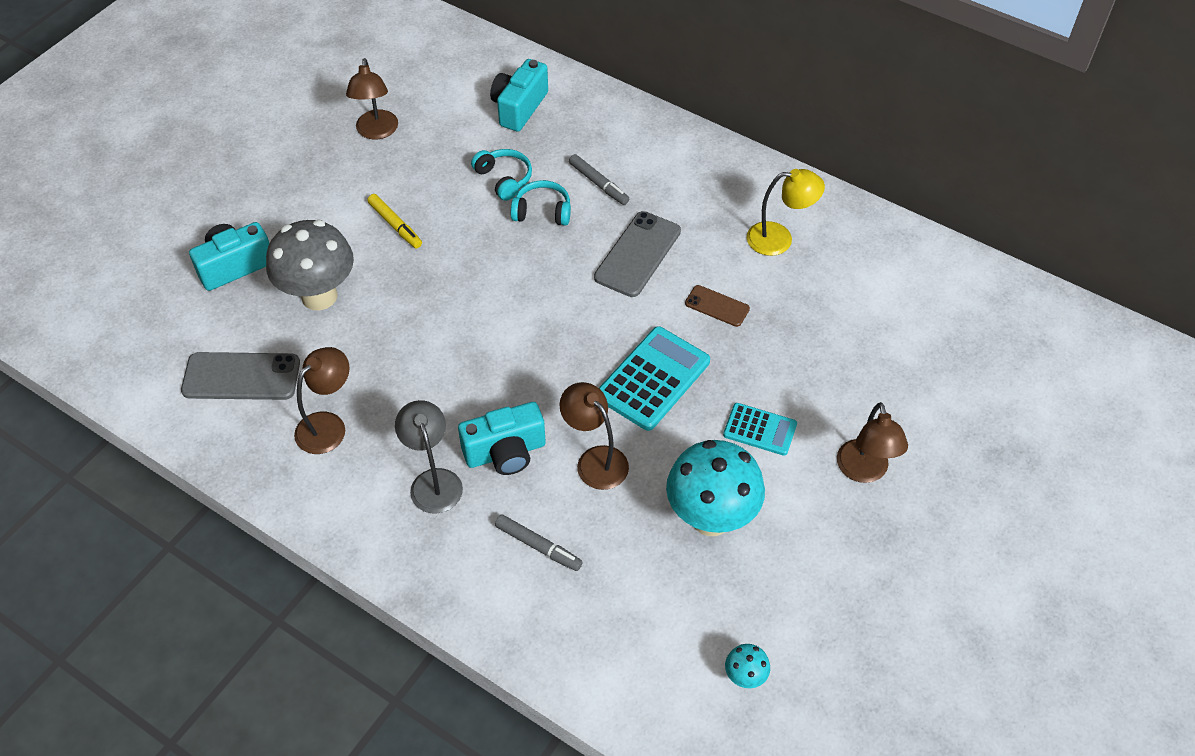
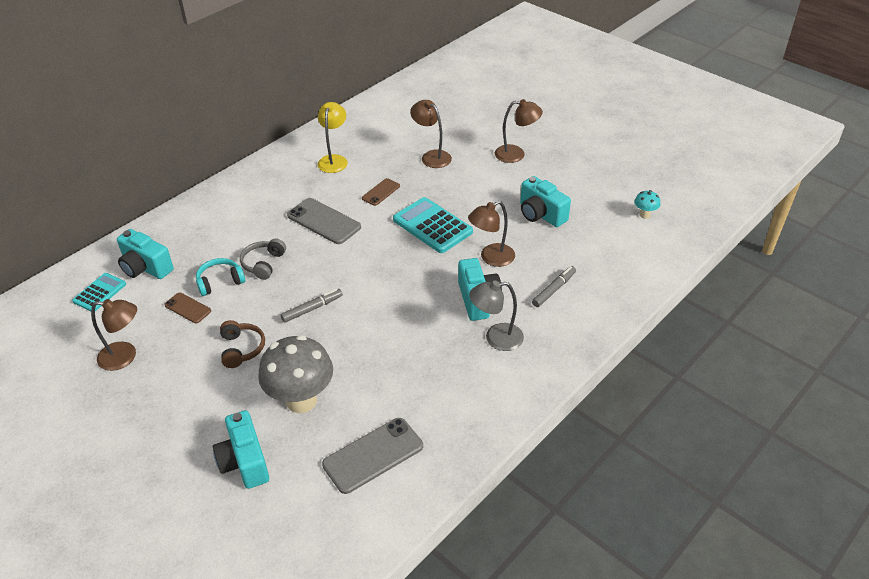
camera: 80 degrees left, 10 degrees down
(241, 376) = (373, 455): grey phone -> grey phone turned 45 degrees clockwise
(328, 425) = (435, 397): brown lamp -> brown lamp (432, 156)
(395, 225) = (241, 349): yellow marker -> brown headphones
(456, 162) = (187, 308): none -> brown phone
(542, 211) = (263, 264): turquoise headphones -> grey headphones
(598, 184) = (249, 233): grey marker -> grey marker (312, 309)
(711, 518) = (541, 214): turquoise mushroom -> turquoise camera
(760, 429) = (480, 187): turquoise calculator -> turquoise calculator (99, 293)

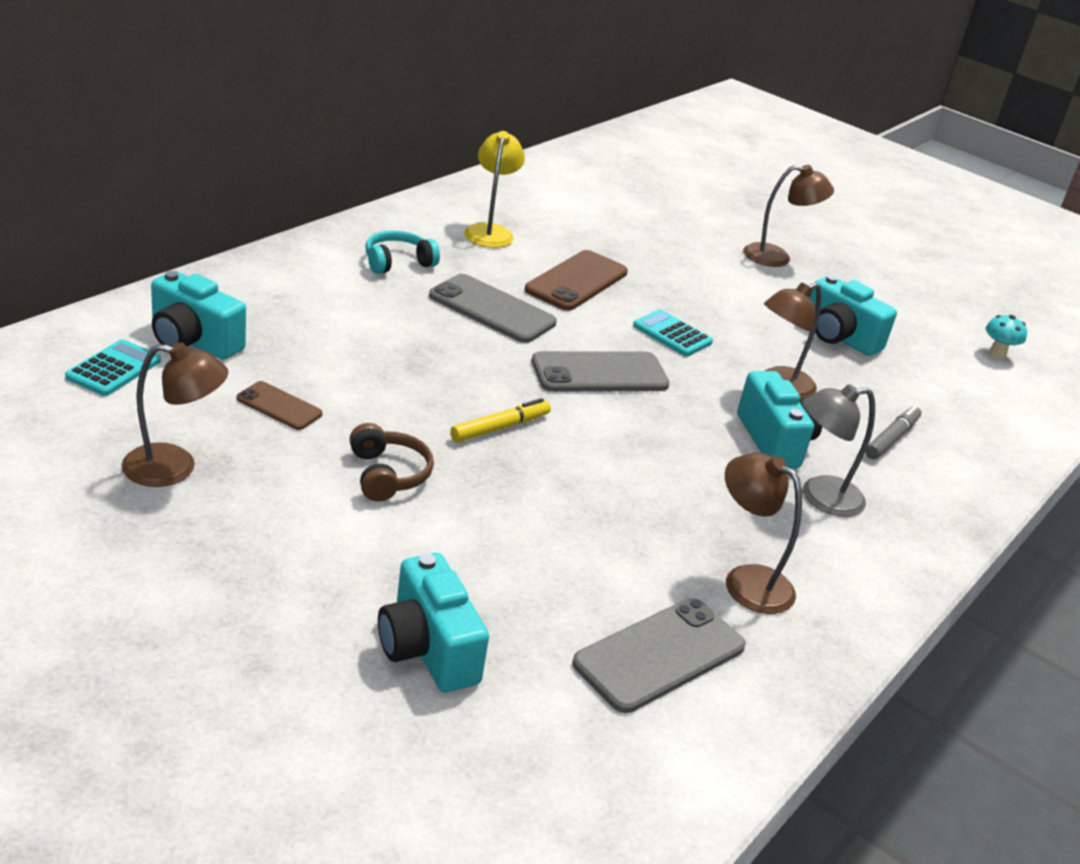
camera: 10 degrees left, 10 degrees down
(220, 282) = (330, 374): turquoise headphones -> turquoise headphones (397, 262)
(263, 264) = (402, 357): grey headphones -> none
(301, 400) = (511, 561): grey mushroom -> none
(312, 309) = (500, 427): grey marker -> yellow marker
(380, 262) = (599, 373): none -> grey phone
(381, 192) = (577, 281): brown phone -> brown phone, size x1.76
(432, 156) = (646, 245): brown lamp -> brown lamp (747, 581)
(432, 226) = (672, 334): turquoise calculator -> turquoise calculator, size x0.59

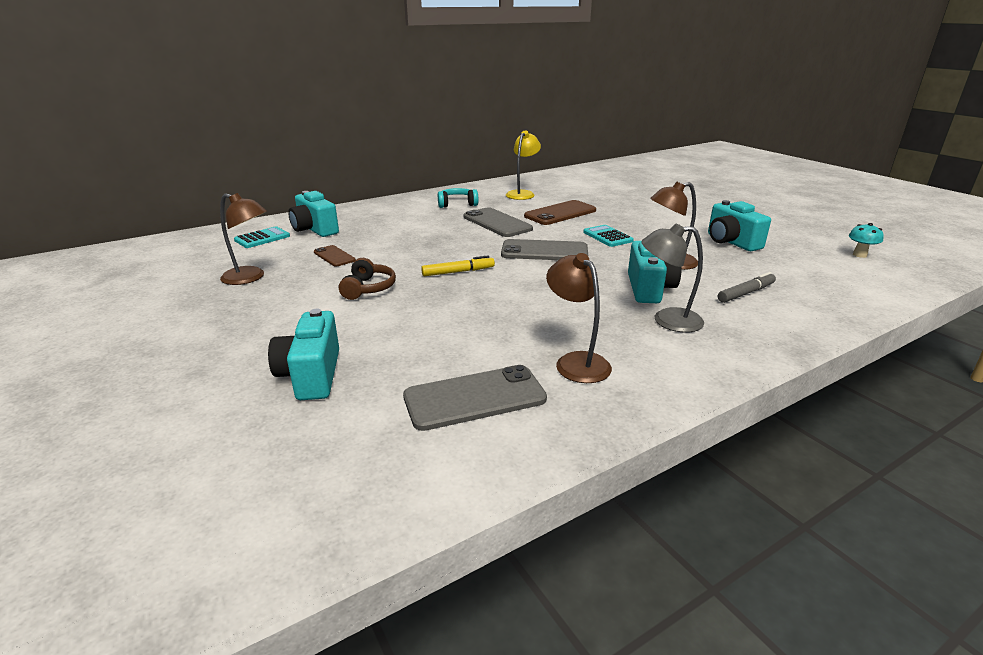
camera: 25 degrees right, 5 degrees down
(777, 257) = (705, 206): brown lamp -> none

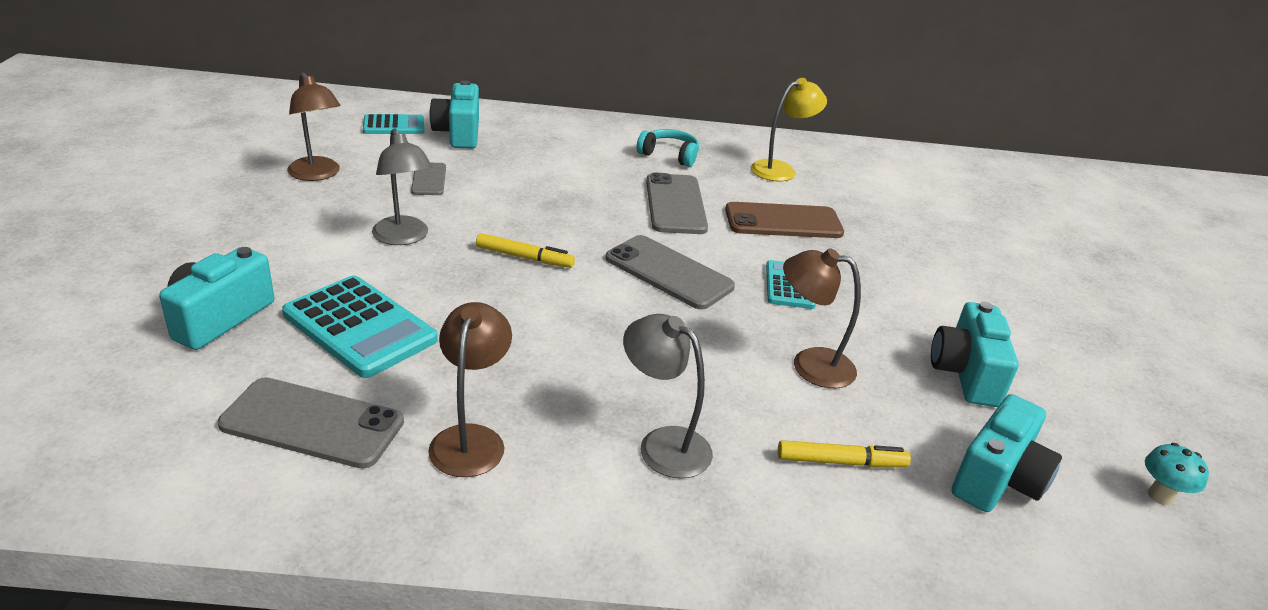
camera: 30 degrees right, 5 degrees up
(334, 256) = (429, 179): brown phone -> grey phone
(368, 288) = (403, 238): brown headphones -> grey lamp
(418, 340) = (360, 327): none -> turquoise calculator
(649, 289) = (714, 389): turquoise camera -> turquoise camera (998, 479)
(746, 293) = (841, 462): grey marker -> yellow marker

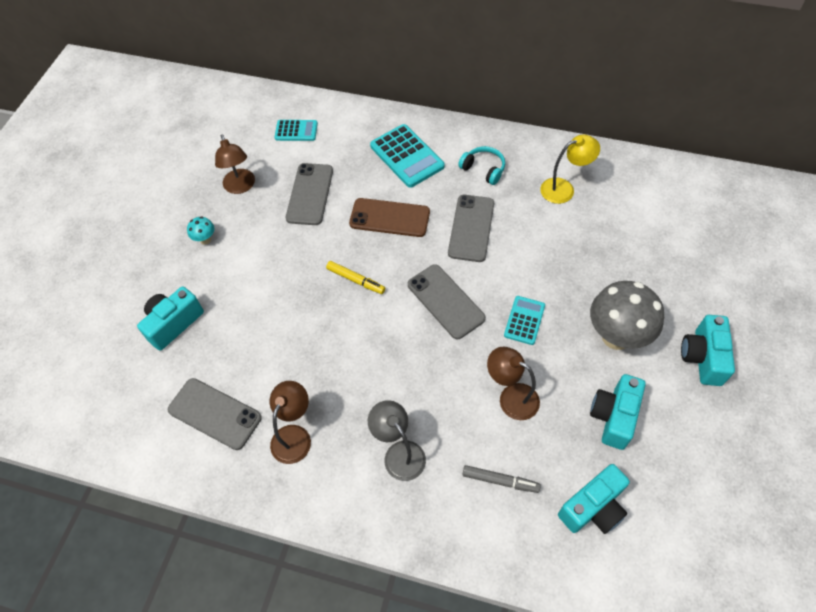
camera: 20 degrees right, 25 degrees up
(360, 327) = (248, 338): turquoise calculator -> turquoise calculator (407, 156)
(403, 238) = (285, 256): grey lamp -> none
(429, 179) = (310, 194): grey phone -> grey phone, size x1.76
(458, 134) = (338, 141): turquoise camera -> turquoise camera (702, 357)
(783, 222) = (544, 251): brown phone -> brown phone (389, 218)
(841, 462) = (500, 481): yellow marker -> grey marker
(921, 294) = (616, 337): none -> grey mushroom
(1160, 496) = (695, 536): turquoise mushroom -> turquoise mushroom (205, 240)

